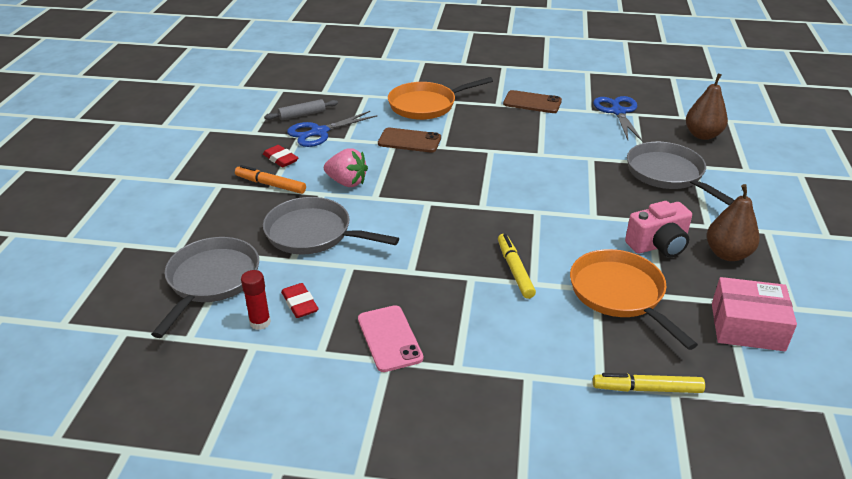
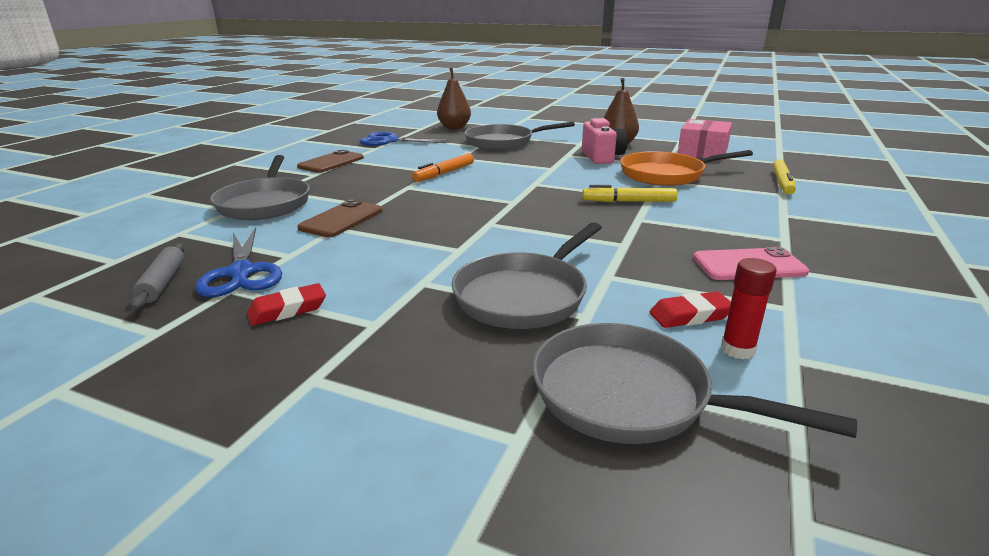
camera: 75 degrees left, 10 degrees down
(270, 185) = (362, 323): orange marker -> orange marker (444, 173)
(347, 182) = (408, 263): pink strawberry -> none
(426, 105) = (265, 203): orange pan -> grey pan

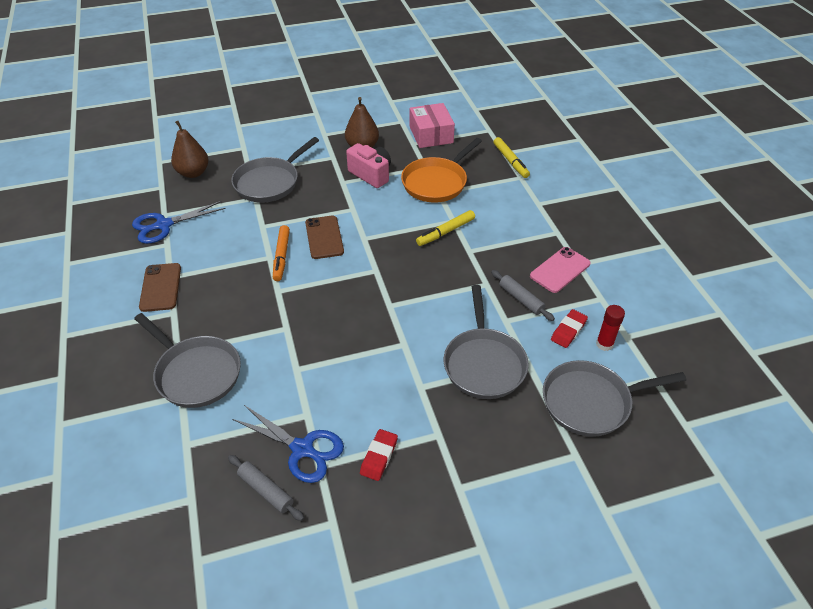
camera: 40 degrees left, 20 degrees up
(341, 219) = (286, 357): brown phone -> brown phone (324, 237)
(654, 268) = (521, 299): none -> grey rolling pin

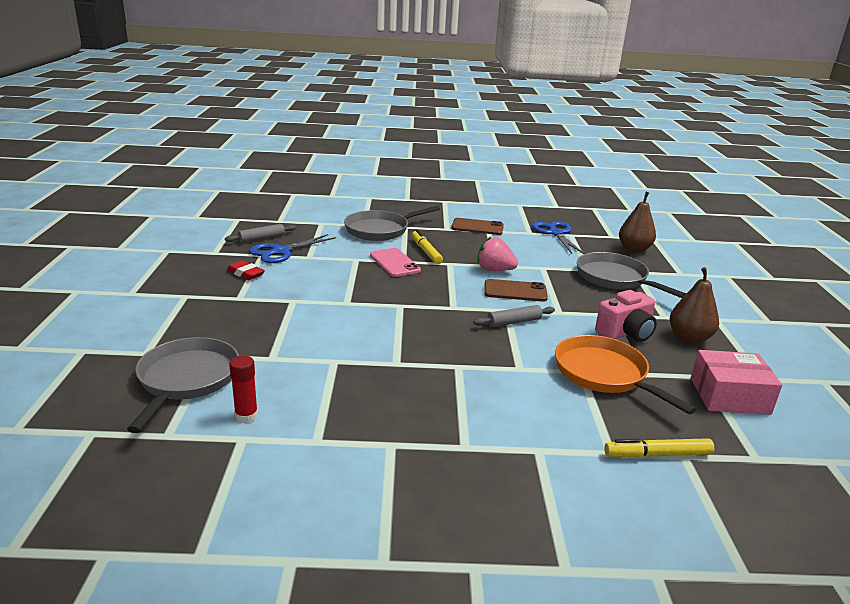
camera: 105 degrees right, 20 degrees down
(282, 256) = (494, 270): orange marker -> pink strawberry
(446, 232) = (499, 358): yellow marker -> yellow marker (426, 251)
(484, 363) = (290, 334): grey pan -> none
(521, 299) = (358, 379): grey rolling pin -> grey rolling pin (514, 322)
(560, 270) = (388, 423): pink phone -> pink phone (394, 263)
(568, 331) = (287, 397): red eraser -> none

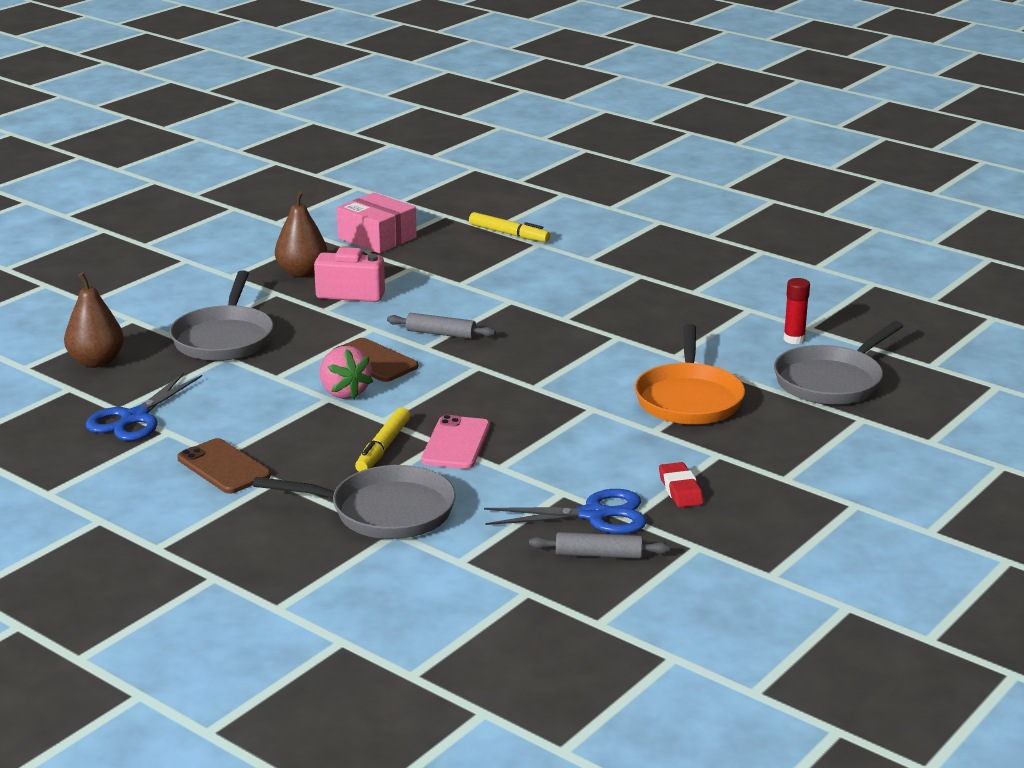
camera: 140 degrees left, 0 degrees up
(604, 374) = (445, 276): orange pan -> orange pan (689, 399)

